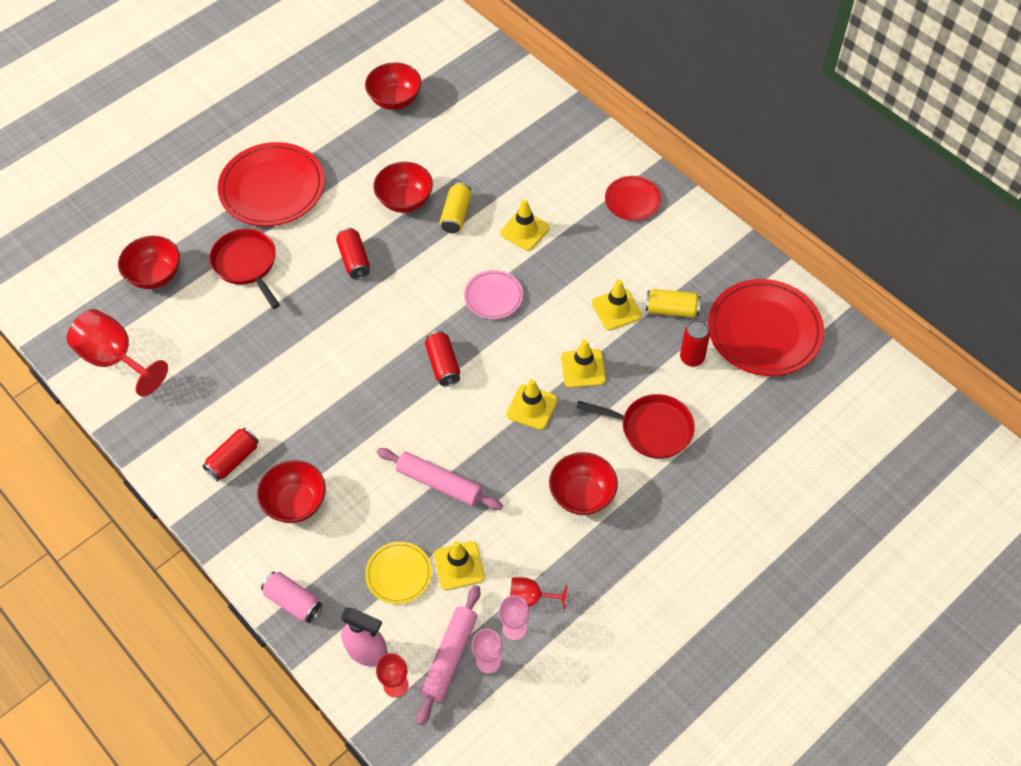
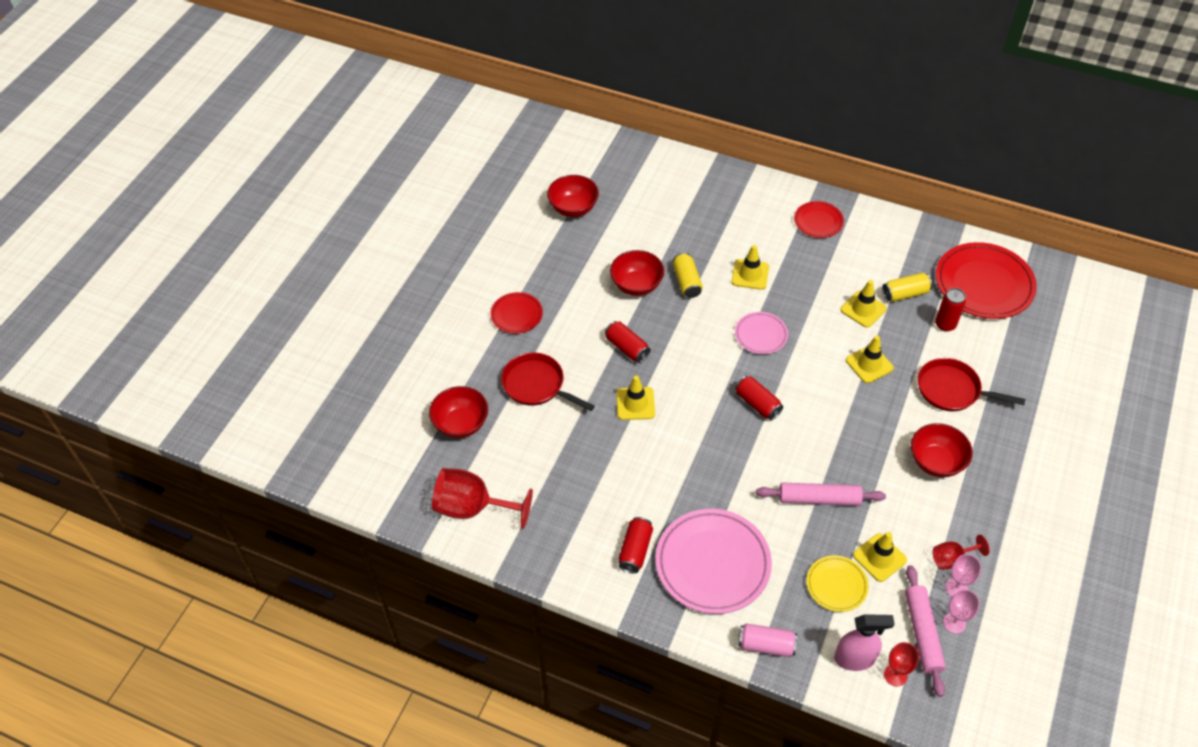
camera: 25 degrees left, 5 degrees down
(272, 188) = (516, 315): red plate -> red plate, size x0.52
(295, 503) = (712, 563): red bowl -> pink plate
(532, 407) = (850, 409): yellow traffic cone -> yellow traffic cone (635, 403)
(651, 429) = (952, 390): red pan -> red pan turned 150 degrees counterclockwise

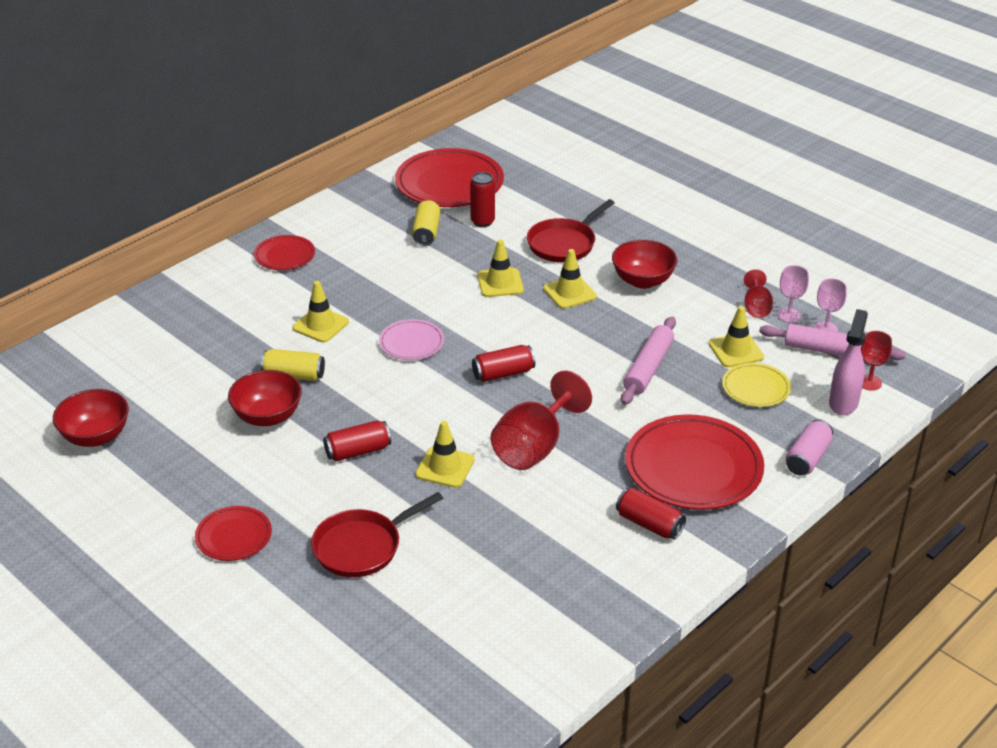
camera: 70 degrees left, 15 degrees down
(461, 424) = (378, 637): red bowl -> none
(473, 508) = (518, 658): red goblet -> red goblet (534, 447)
(712, 563) = (693, 468): pink plate -> red plate
(863, 309) = (427, 264): yellow traffic cone -> yellow traffic cone (569, 293)

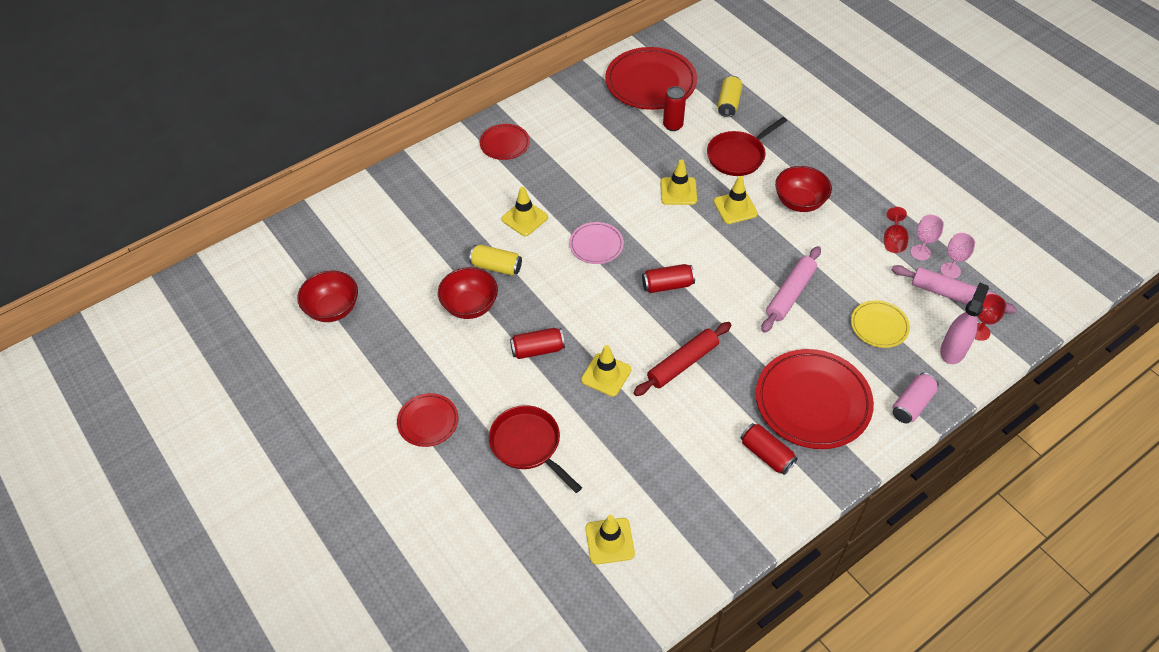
camera: 10 degrees right, 15 degrees up
(362, 546) = (528, 445): red pan -> red pan turned 75 degrees clockwise
(426, 232) = (624, 132): yellow can -> yellow can (728, 103)
(534, 447) = (682, 363): red goblet -> red rolling pin
(736, 350) = (868, 284): yellow traffic cone -> yellow traffic cone (609, 541)

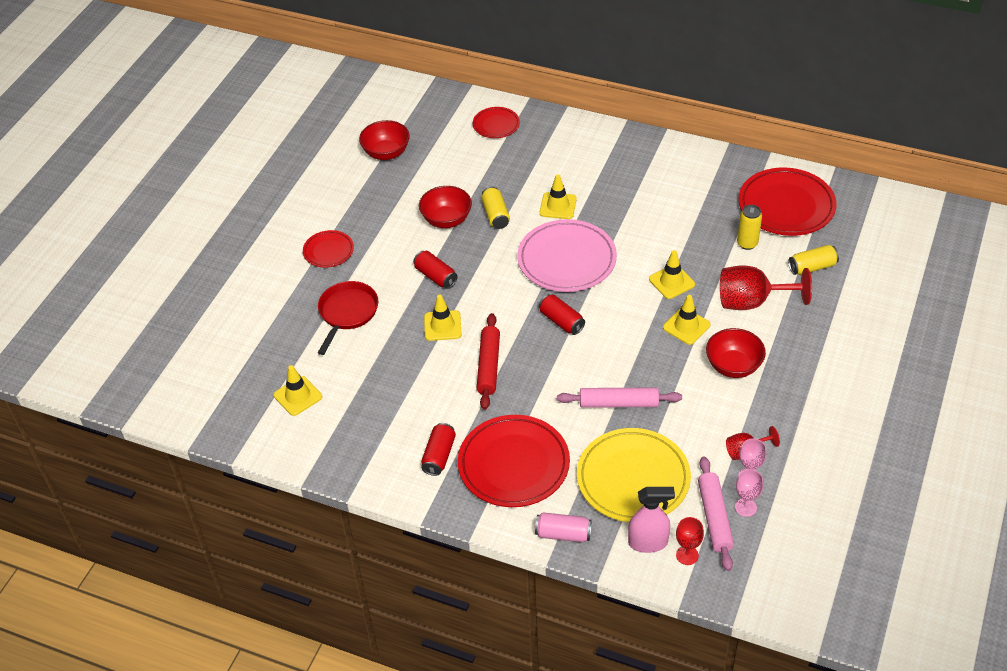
camera: 60 degrees right, 5 degrees down
(505, 144) = (626, 156): red plate -> red plate (496, 125)
(596, 245) = (567, 260): pink plate -> pink plate, size x1.91
(673, 125) = (747, 243): red can -> yellow can
(682, 363) = (488, 366): red rolling pin -> red rolling pin turned 75 degrees clockwise
(738, 155) = (752, 302): red pan -> red goblet
(879, 326) = (633, 478): yellow plate -> yellow plate, size x1.91

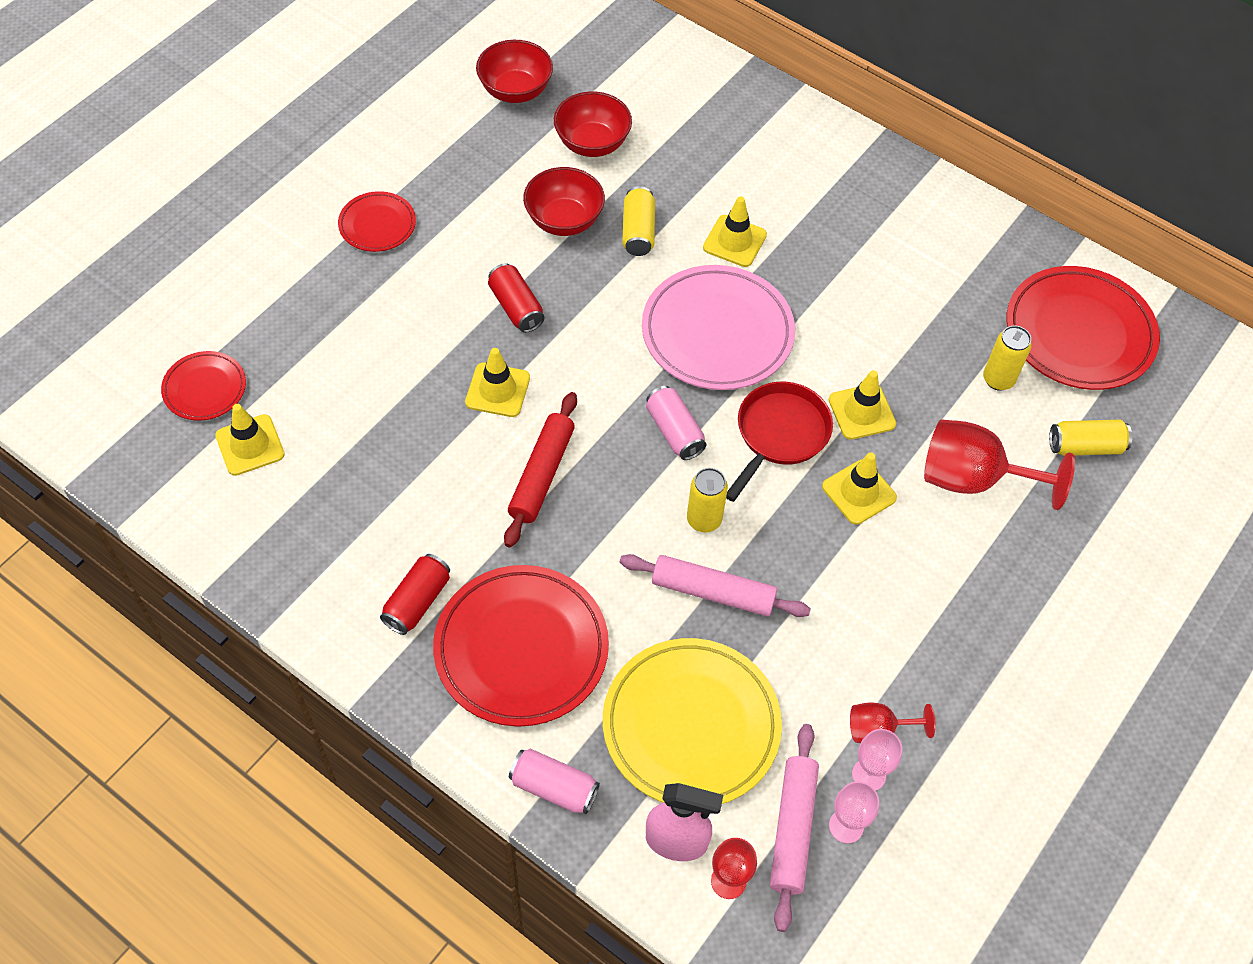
camera: 10 degrees right, 10 degrees up
(347, 313) = (368, 331): red pan -> red pan (779, 434)
(496, 125) = (689, 87): red plate -> red plate (205, 388)
(561, 321) = (674, 431): red can -> pink can
(598, 365) = (704, 520): none -> yellow can
(733, 366) = (908, 579): red bowl -> red bowl (592, 143)

